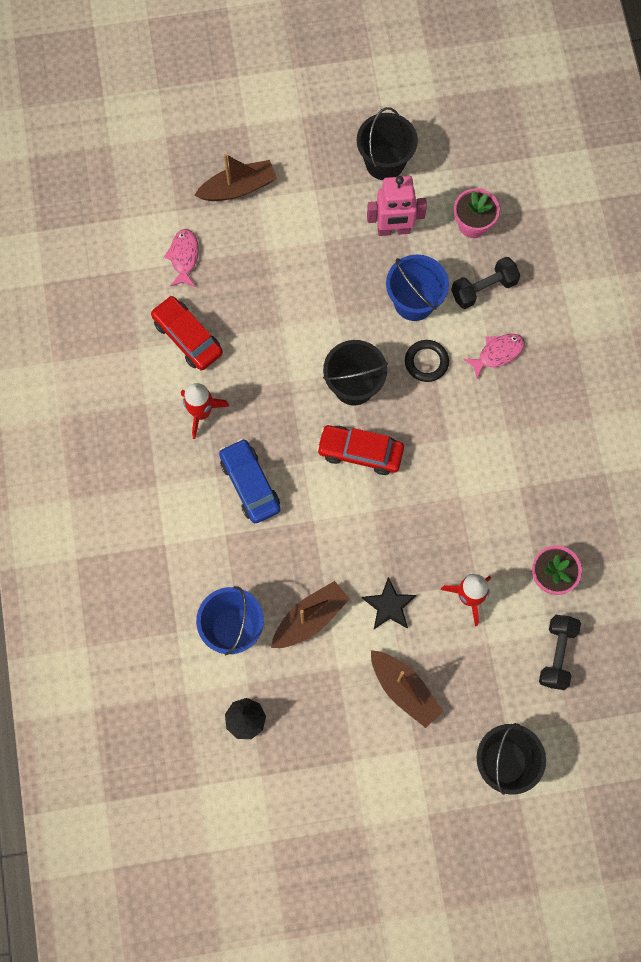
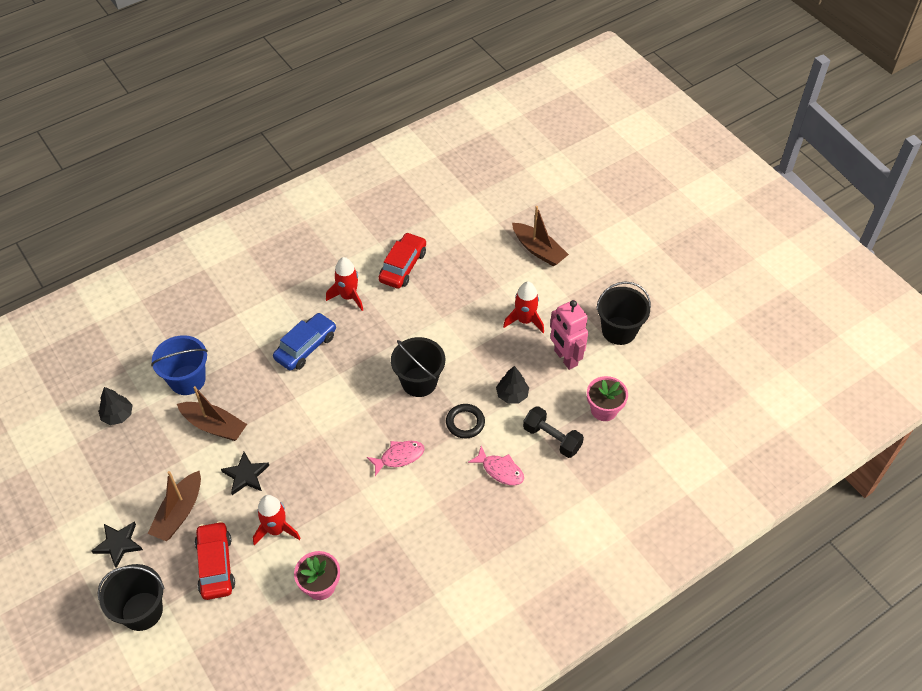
camera: 65 degrees right, 20 degrees down
(184, 257) = (464, 240): pink fish -> pink fish (399, 457)
(326, 246) = (525, 320): none -> red rocket
(360, 452) = (366, 407): red car -> red car (216, 565)
(414, 302) = (512, 395): blue bucket -> black tree
(415, 764) = (118, 544): none -> black star
(557, 654) = (252, 617): black dumbbell -> none

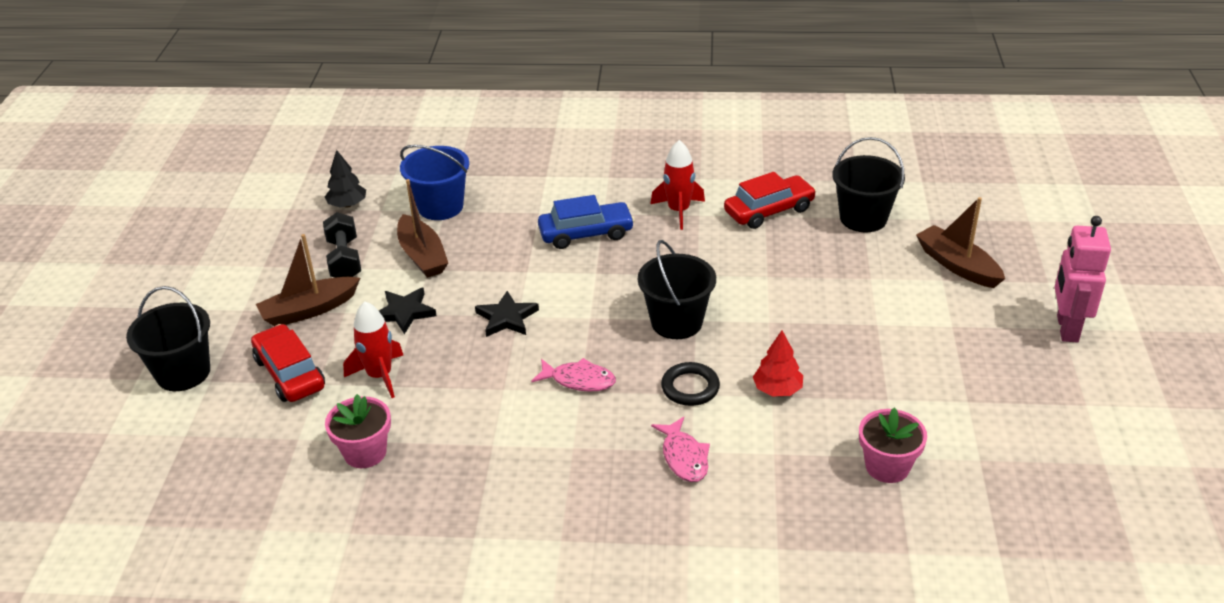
camera: 40 degrees right, 15 degrees down
(118, 544) = (229, 306): black star -> black star (506, 318)
(216, 565) = (290, 373): red car -> red car turned 60 degrees counterclockwise
(512, 395) = (777, 389): black tree -> red tree
(525, 320) = (869, 325): red rocket -> none
(538, 250) = (957, 265): brown boat -> brown boat turned 150 degrees clockwise
(552, 438) = (784, 460): black dumbbell -> black dumbbell (344, 259)
(565, 358) = (886, 387): pink robot -> pink robot (1066, 328)
(619, 330) = (992, 394): black bucket -> black bucket (863, 218)

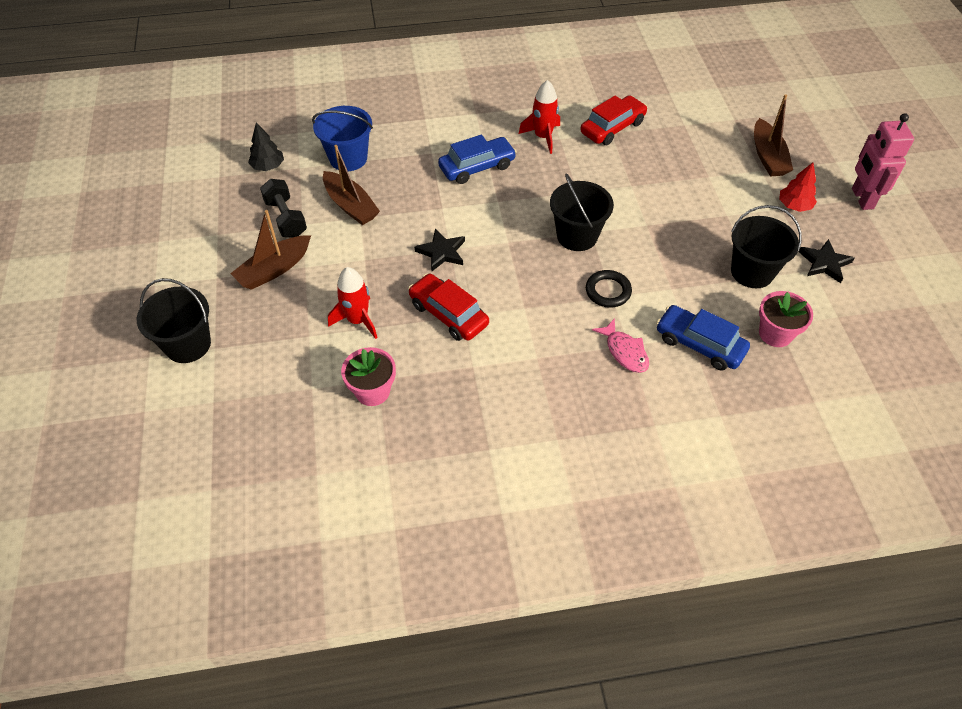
camera: 15 degrees left, 15 degrees up
(290, 373) = (281, 330): red car -> red car (448, 314)
(405, 312) = (356, 259): black star -> black star (824, 263)
(579, 380) = (520, 298): pink fish -> none
(777, 389) = (673, 282): red tree -> red tree (794, 206)
(782, 463) = (699, 344): none -> blue car
(863, 218) = (685, 125): black bucket -> black bucket (752, 272)
(957, 265) = (767, 156): brown boat -> brown boat turned 135 degrees counterclockwise

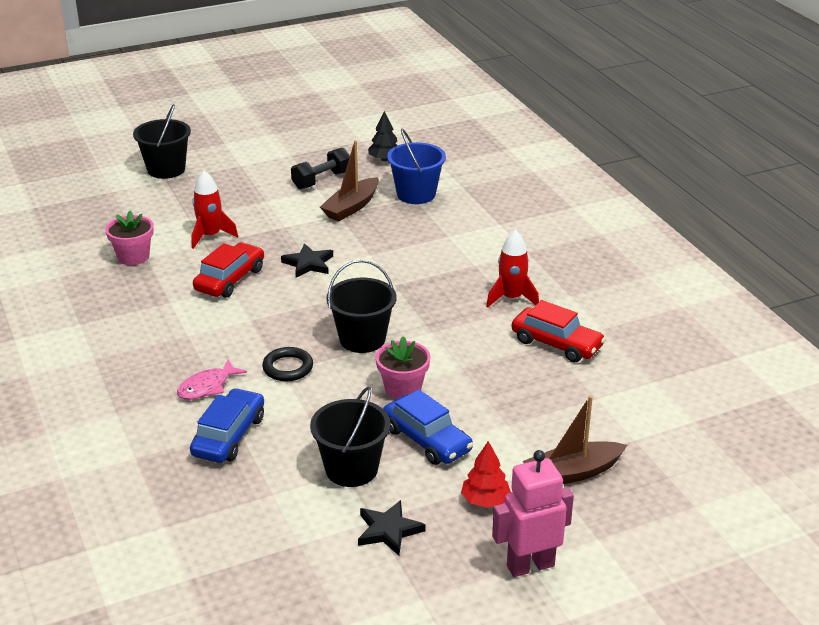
camera: 75 degrees right, 20 degrees down
(274, 269) = (258, 187): brown boat -> none
(477, 167) = (439, 265): blue car -> blue car (426, 440)
(775, 334) = (258, 492): pink flower pot -> pink flower pot (403, 389)

